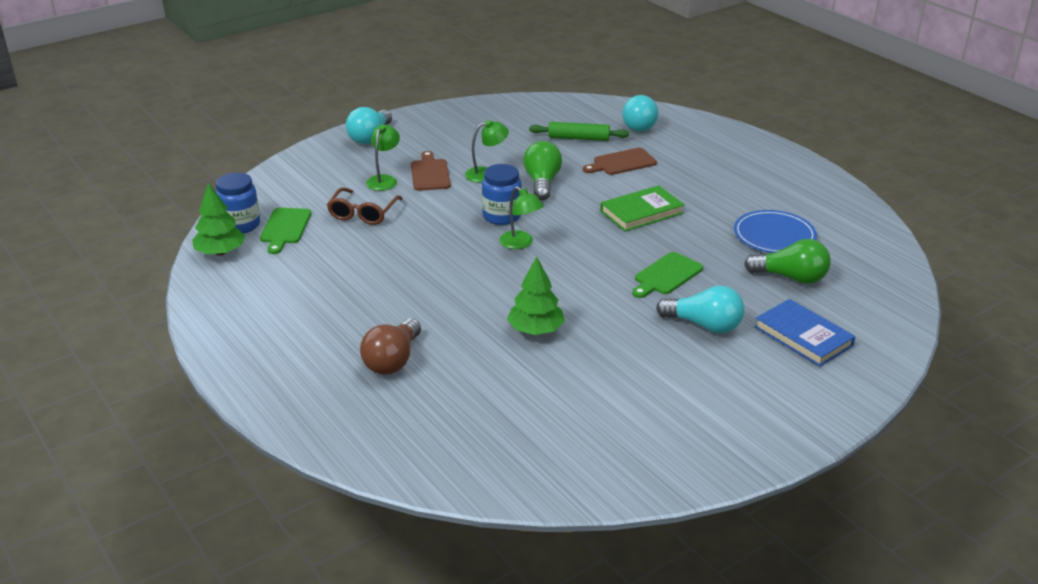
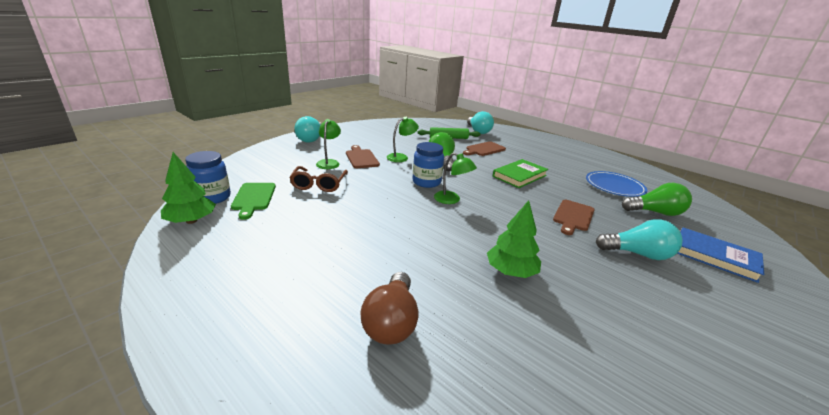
camera: 15 degrees left, 5 degrees down
(666, 275) = (573, 216): green cutting board -> brown cutting board

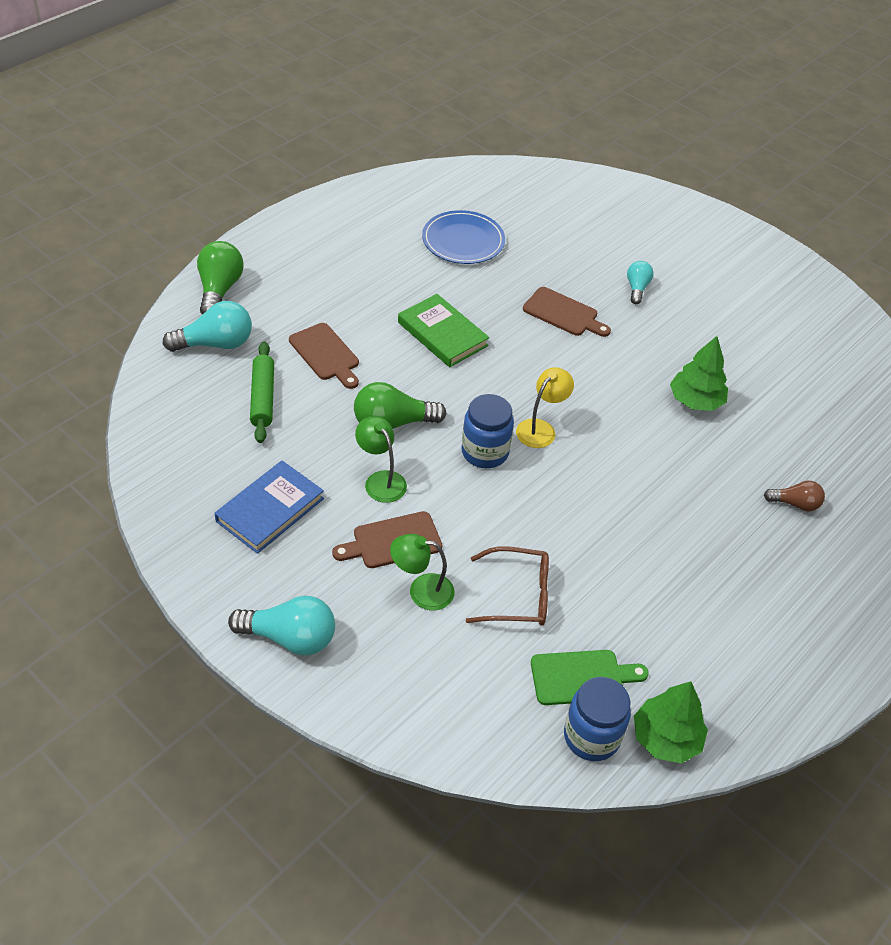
camera: 90 degrees left, 20 degrees up
(391, 322) = (795, 504): brown light bulb -> brown light bulb, size x0.59
(451, 200) = (541, 428): green lamp -> yellow lamp
(638, 254) = (637, 288): turquoise light bulb -> turquoise light bulb, size x0.59
(655, 212) = (537, 233): green light bulb -> green light bulb (219, 290)
(715, 257) = (628, 232): blue book -> blue book (270, 510)

